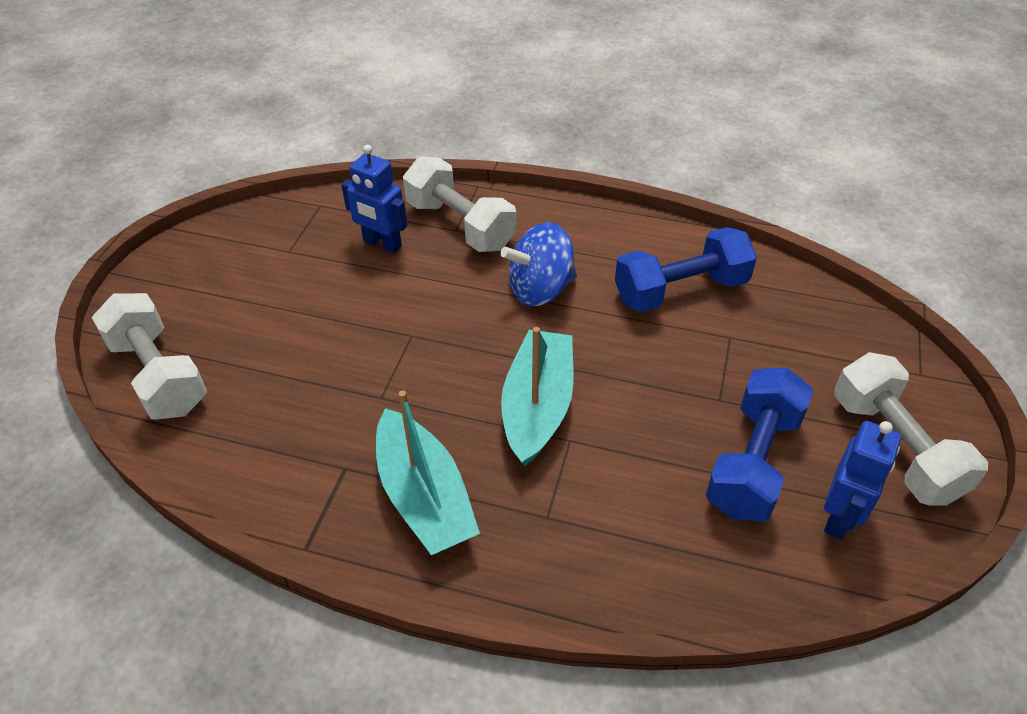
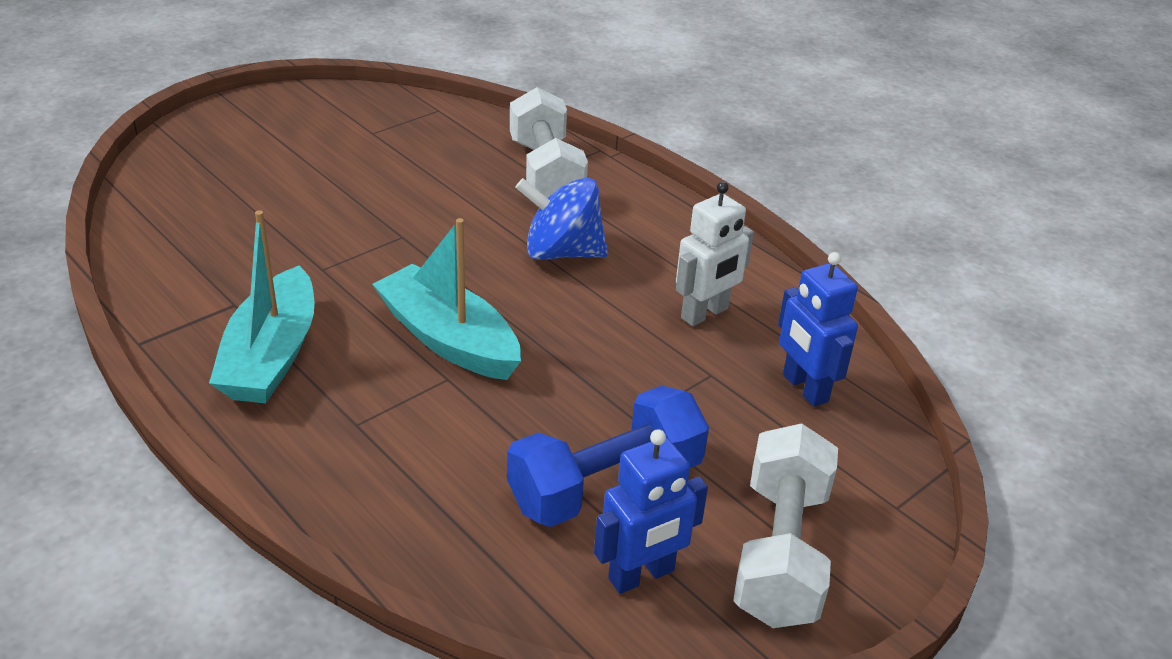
camera: 30 degrees right, 10 degrees down
(159, 375) = (172, 175): white dumbbell -> none
(382, 244) = (457, 159): blue robot -> blue robot (804, 388)
(537, 406) = (449, 339): turquoise boat -> turquoise boat turned 90 degrees counterclockwise
(680, 290) = (705, 314): blue dumbbell -> white robot

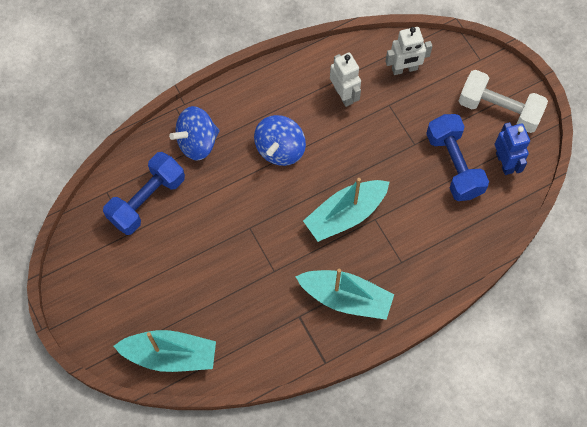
camera: 75 degrees left, 30 degrees up
(168, 185) = (170, 355): none -> turquoise boat
(432, 141) = (147, 200): none -> blue dumbbell
(546, 173) = (197, 142): white dumbbell -> blue spinning top
(804, 388) = (404, 69): blue robot -> white robot

